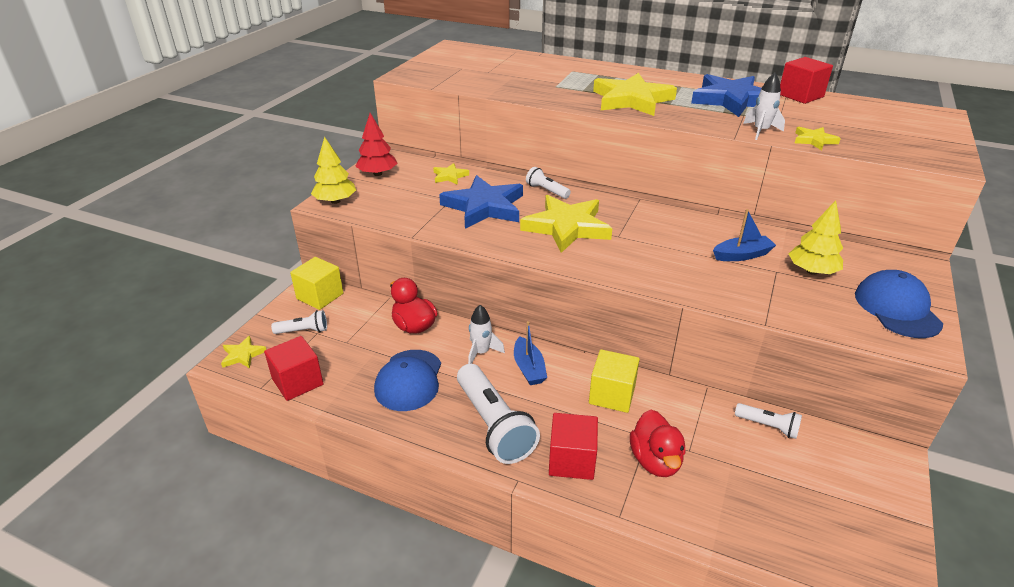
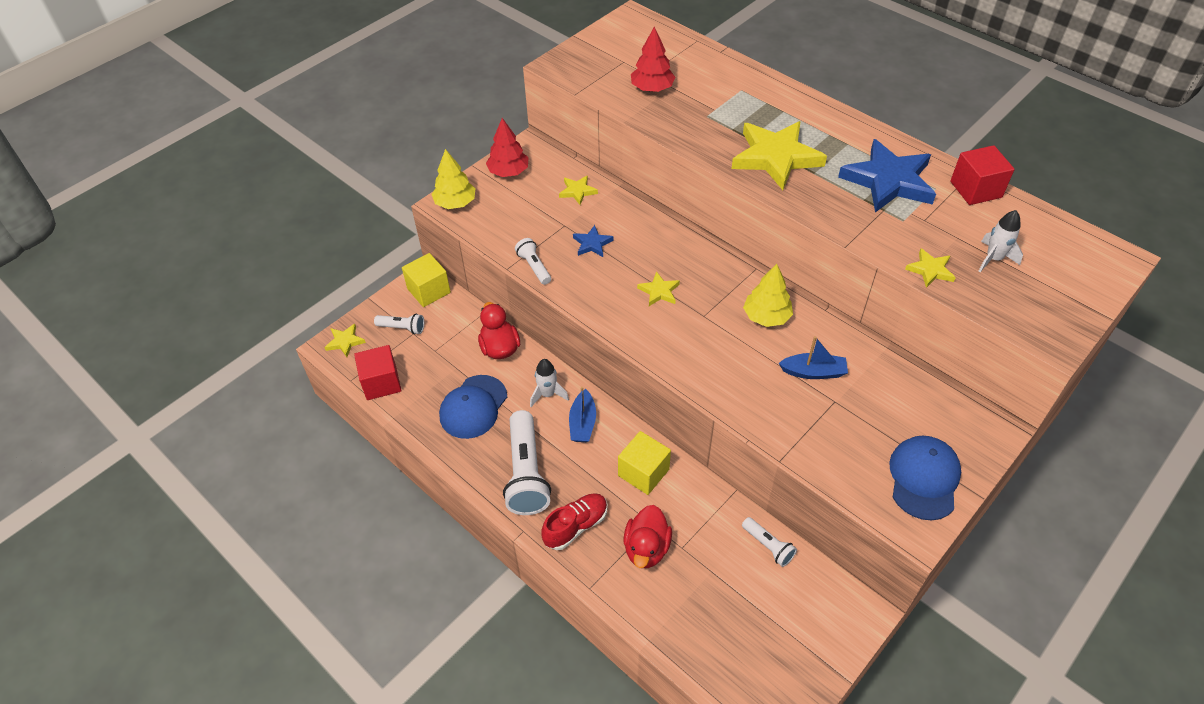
camera: 20 degrees right, 15 degrees up
(484, 207) = (592, 244): blue star -> blue star, size x0.46
(497, 78) = (652, 88): none -> red tree
(546, 191) = (665, 235): white flashlight -> white flashlight (534, 267)
(567, 227) = (659, 291): yellow star -> yellow star, size x0.46
(572, 460) = (576, 526): red cube -> red shoe
(761, 131) = (882, 242): white rocket -> white rocket (993, 259)
(812, 271) = (871, 411): yellow tree -> yellow tree (766, 316)

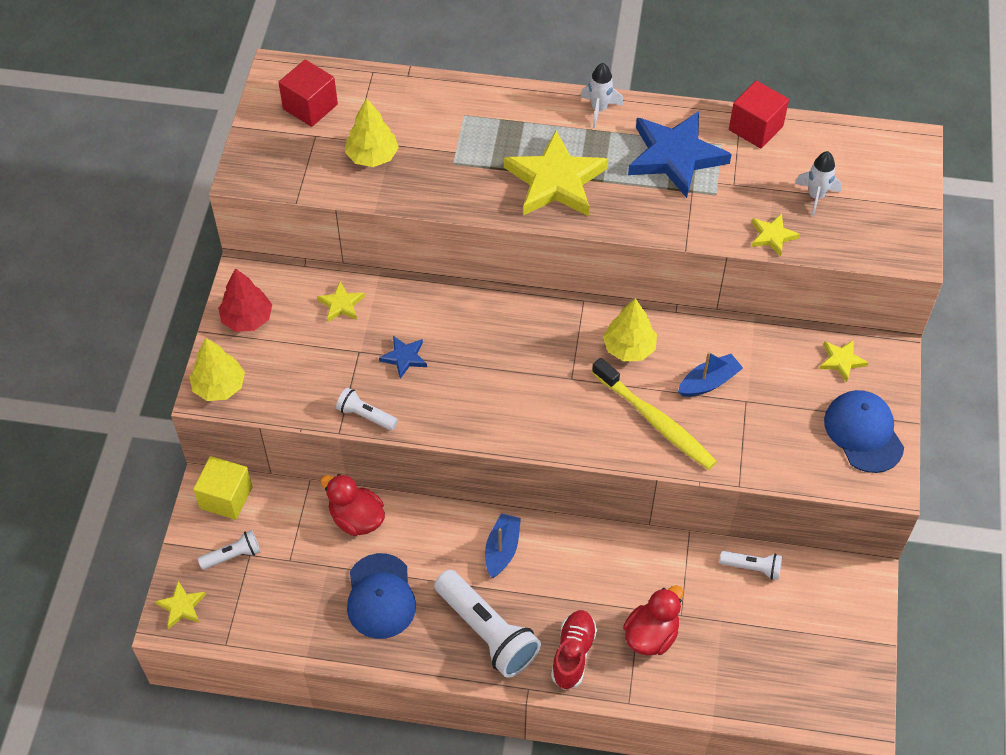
camera: 35 degrees left, 5 degrees up
(381, 383) = (262, 627): red cube -> red cube (310, 107)
(547, 394) = (445, 540): white rocket -> white rocket (599, 109)
(582, 423) = (502, 549): blue boat -> blue boat turned 135 degrees counterclockwise
(643, 472) = (595, 565): yellow cube -> none
(646, 548) = (651, 635): red duck -> red duck turned 120 degrees counterclockwise
(652, 88) = (372, 156): red tree -> yellow tree
(659, 291) = (510, 375): yellow star -> yellow star (841, 361)
(746, 378) = (655, 421): none -> yellow toothbrush

